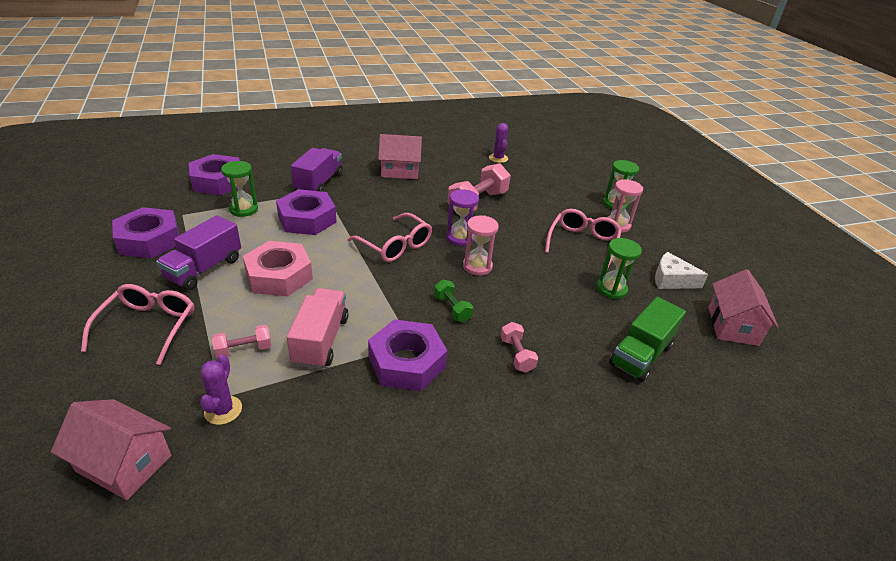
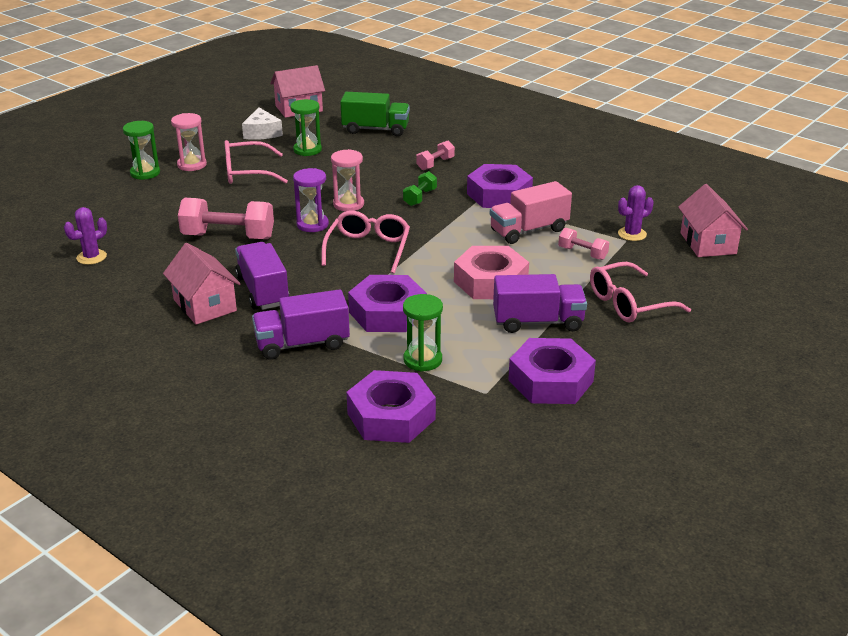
camera: 120 degrees left, 5 degrees down
(391, 191) = (263, 291): none -> purple truck

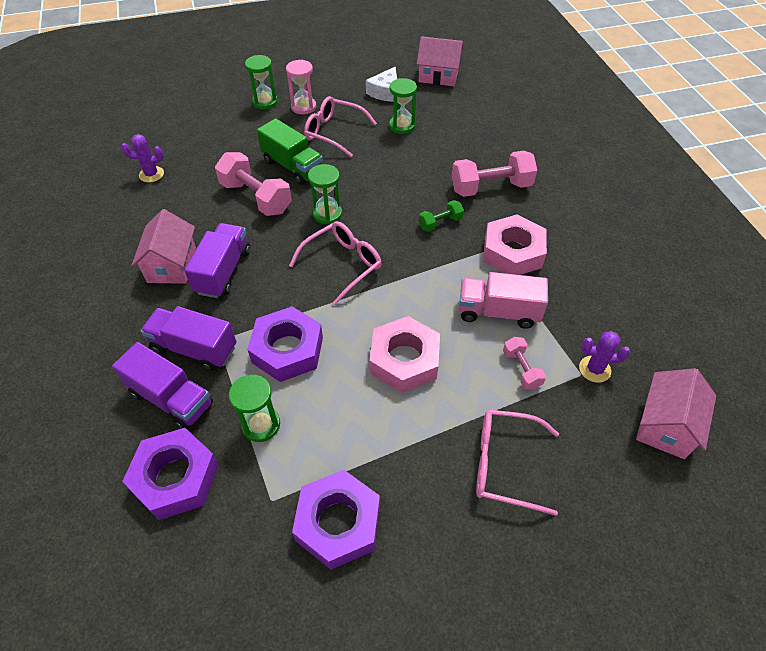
camera: 35 degrees right, 20 degrees up
(312, 224) = (327, 214): purple hourglass -> green hourglass
(348, 204) = (376, 204): pink hourglass -> none
(375, 129) = (478, 124): green truck -> green truck (292, 166)
(435, 164) = (491, 188): pink dumbbell -> pink dumbbell, size x1.89
(499, 195) = (512, 252): purple nut -> pink nut
(538, 322) = (397, 437): purple truck -> purple truck (171, 398)

